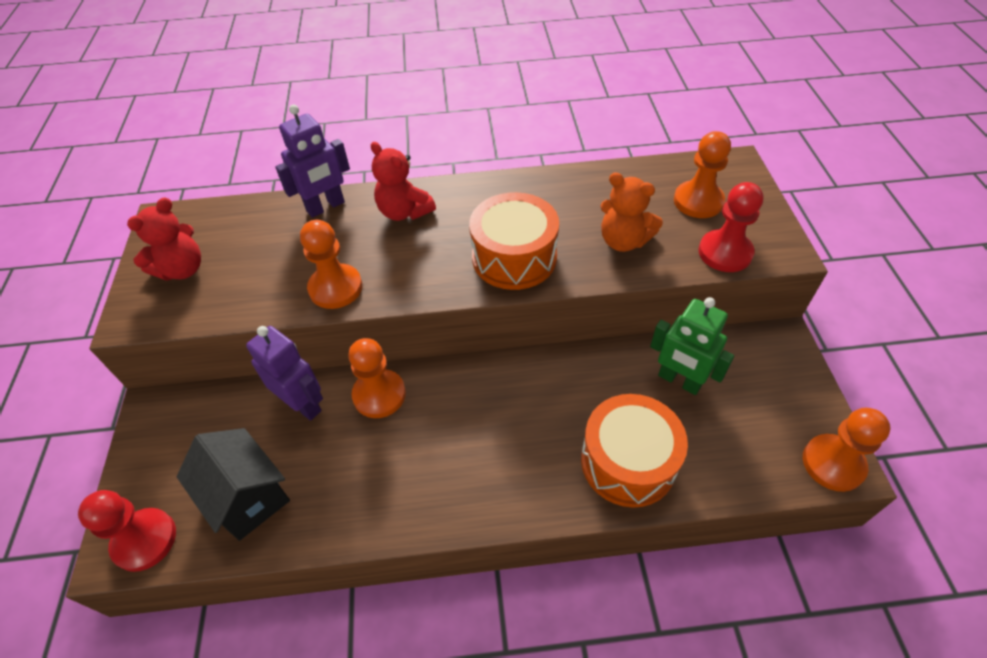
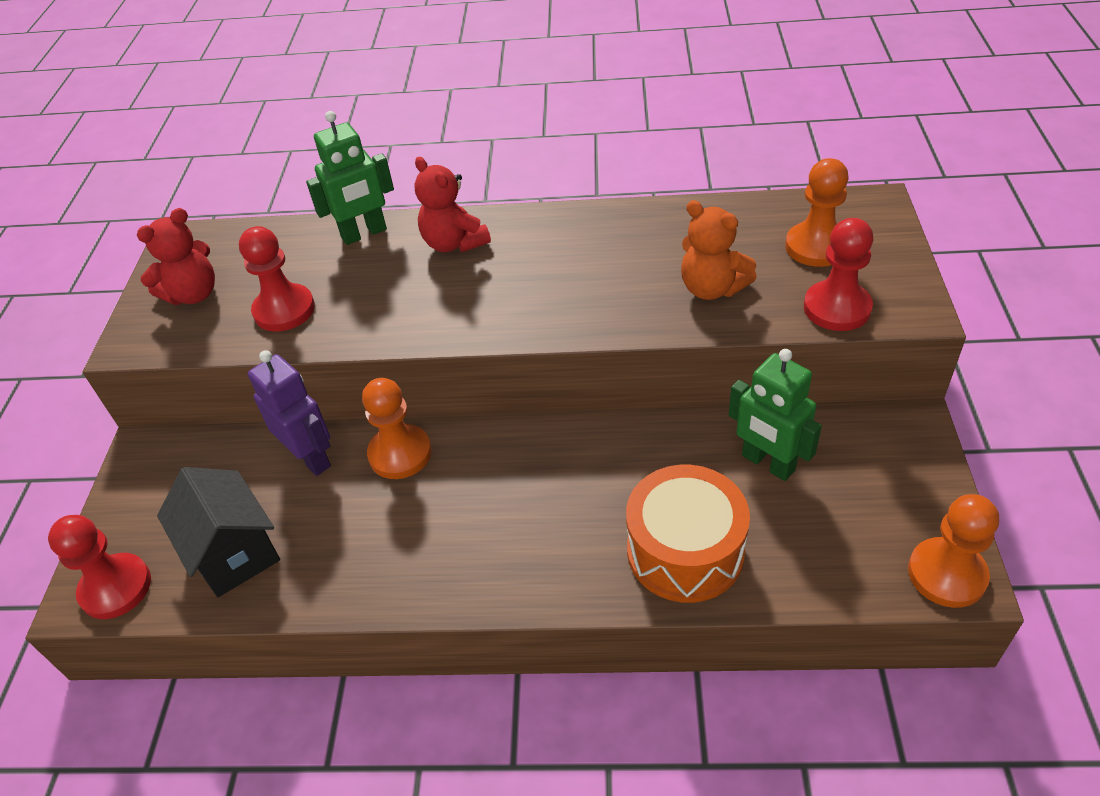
camera: 10 degrees right, 5 degrees down
(266, 279) = (284, 310): none -> red pawn
(326, 207) = (364, 234): purple robot -> green robot
(335, 288) = (360, 323): orange pawn -> none
(514, 257) = (575, 300): orange drum -> none

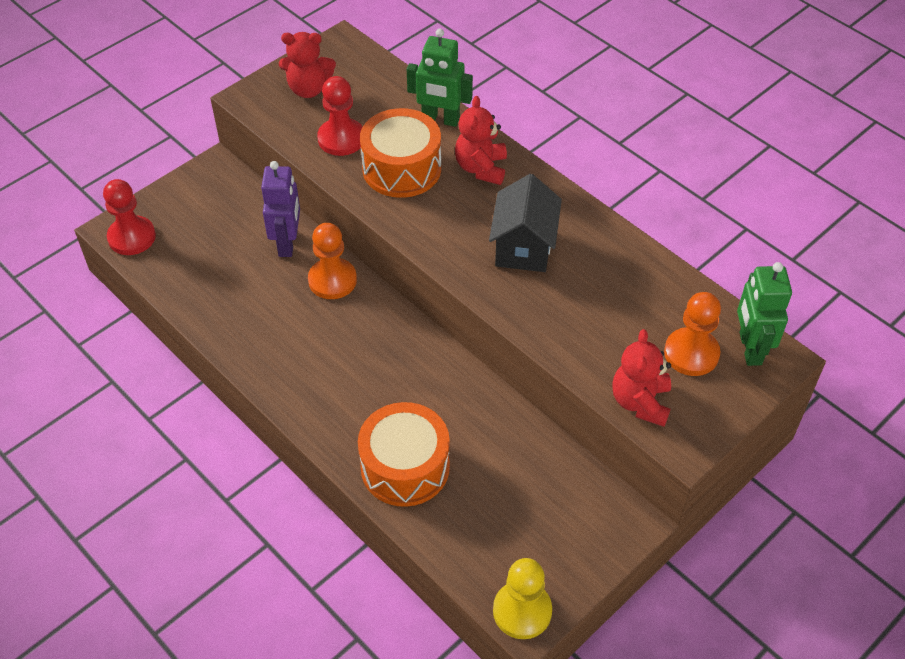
camera: 40 degrees right, 5 degrees up
(234, 552) = (198, 265): black house -> black house (523, 247)
(380, 292) = (402, 168): none -> orange drum
(712, 288) = (586, 325): orange teddy bear -> none
(767, 463) = (514, 464): green robot -> green robot (749, 348)
(837, 308) = (640, 402): red pawn -> red teddy bear
(946, 574) = (522, 611): orange pawn -> yellow pawn

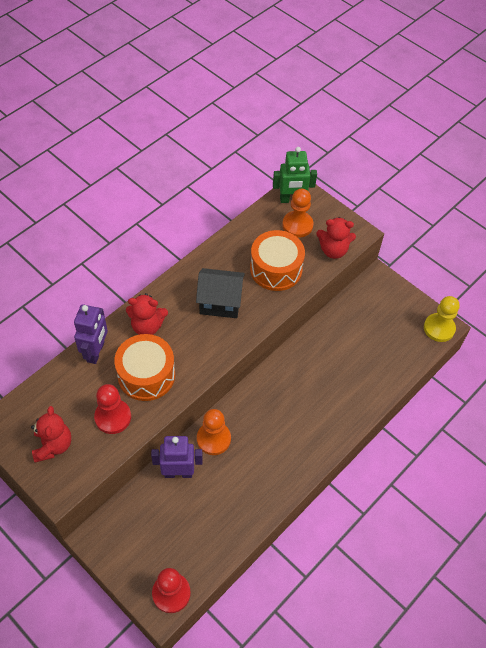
camera: 95 degrees left, 5 degrees up
(405, 467) = (359, 387): orange drum -> orange drum (276, 269)
(440, 120) = (96, 352): green robot -> purple robot

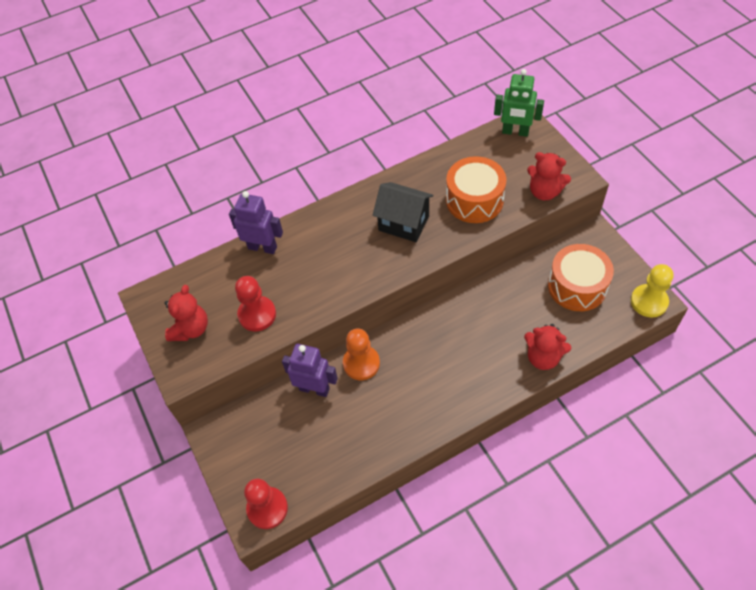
camera: 25 degrees right, 0 degrees up
(96, 352) = (262, 247): purple robot -> purple robot turned 105 degrees counterclockwise
(146, 375) = (304, 280): orange drum -> orange drum (577, 286)
(147, 326) = (321, 232): red teddy bear -> red teddy bear (543, 357)
(297, 225) = (513, 159): orange pawn -> none

